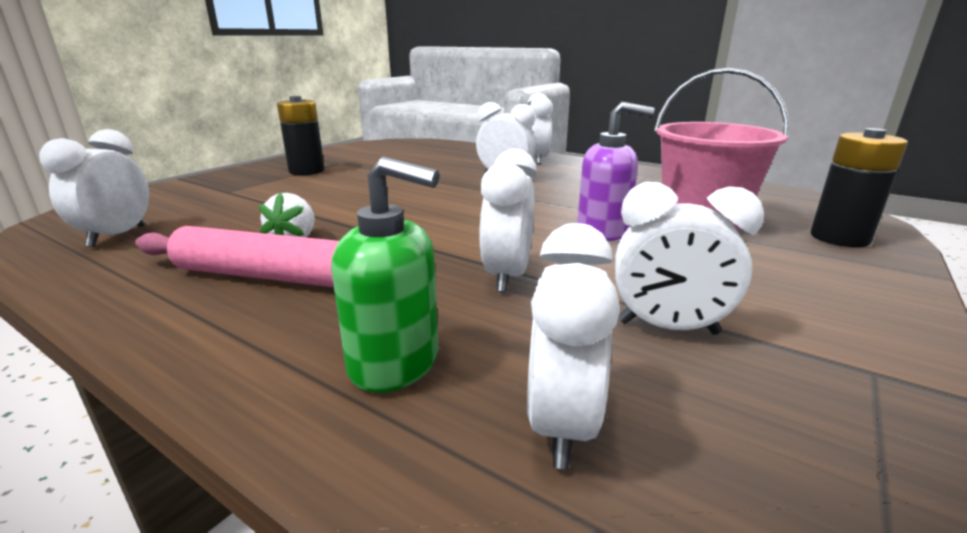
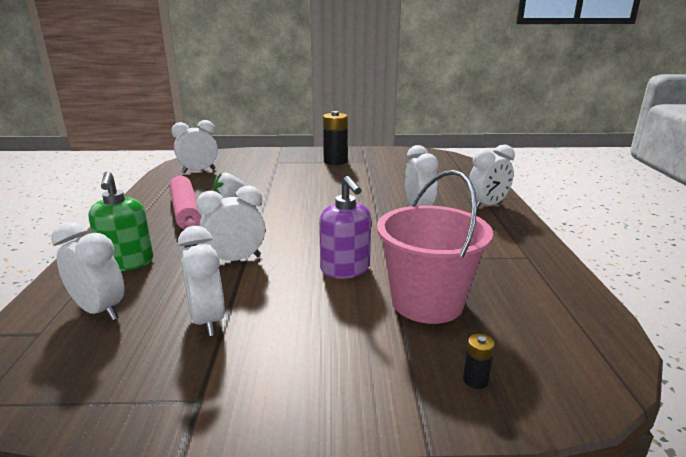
camera: 55 degrees right, 0 degrees up
(562, 423) = (99, 310): white clock -> white clock turned 60 degrees clockwise
(839, 238) = (475, 380): black battery -> black battery, size x0.44

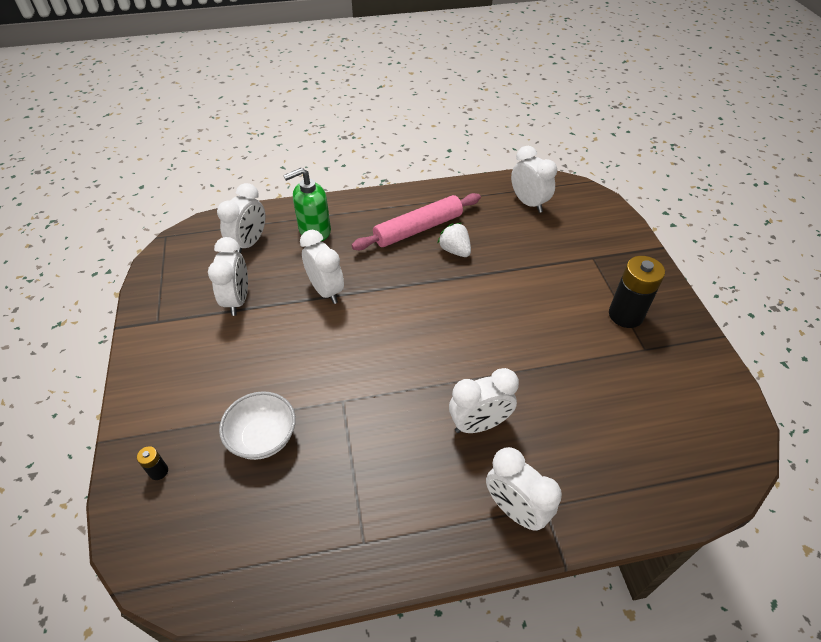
camera: 80 degrees right, 25 degrees up
(207, 320) = (237, 300): white clock -> white clock turned 120 degrees clockwise
(345, 269) = (317, 369): purple soap dispenser -> none
(427, 302) = (263, 438): pink bucket -> white bowl

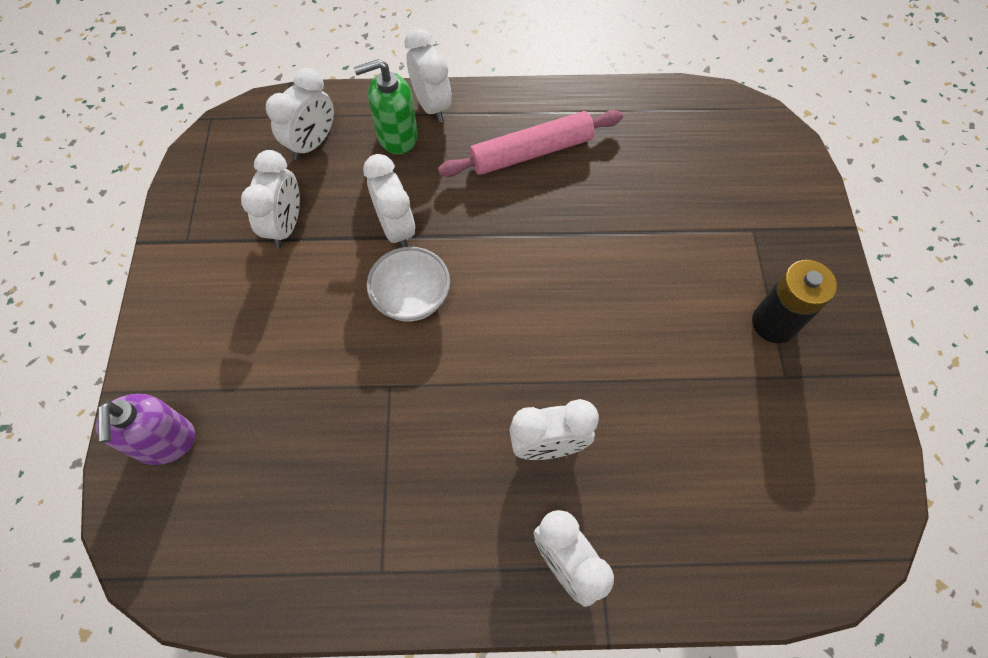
camera: 10 degrees right, 15 degrees up
(158, 471) = (165, 441): black battery -> purple soap dispenser
(263, 438) = (289, 419): white bowl -> white bowl (412, 297)
(455, 250) = (572, 192): white strawberry -> none
(528, 203) = (688, 132): white clock -> white clock (432, 106)

